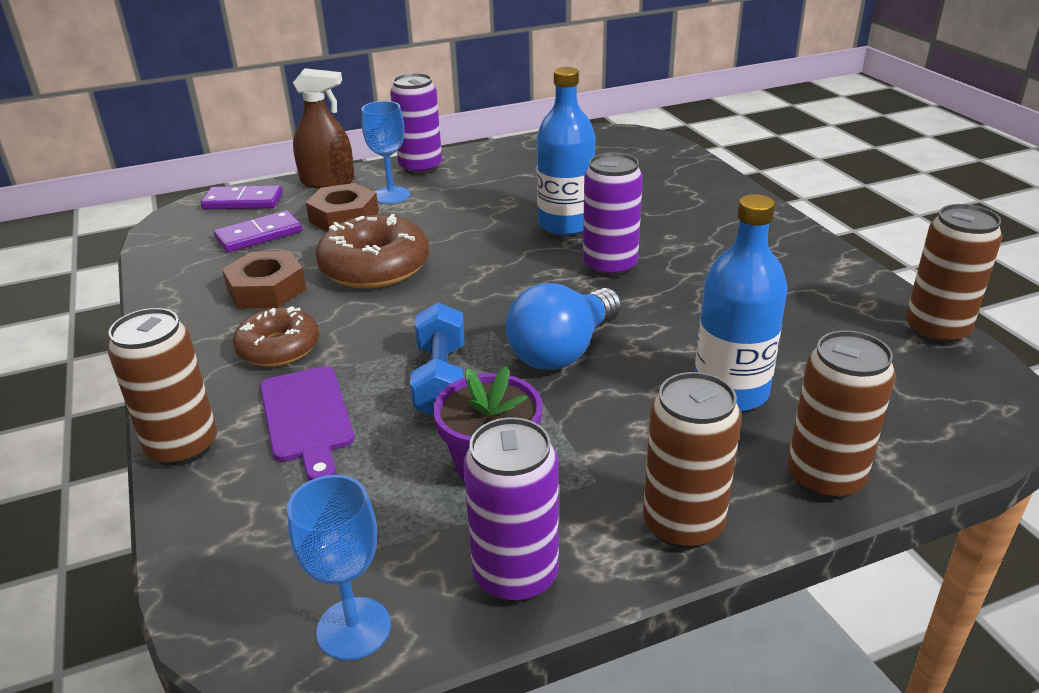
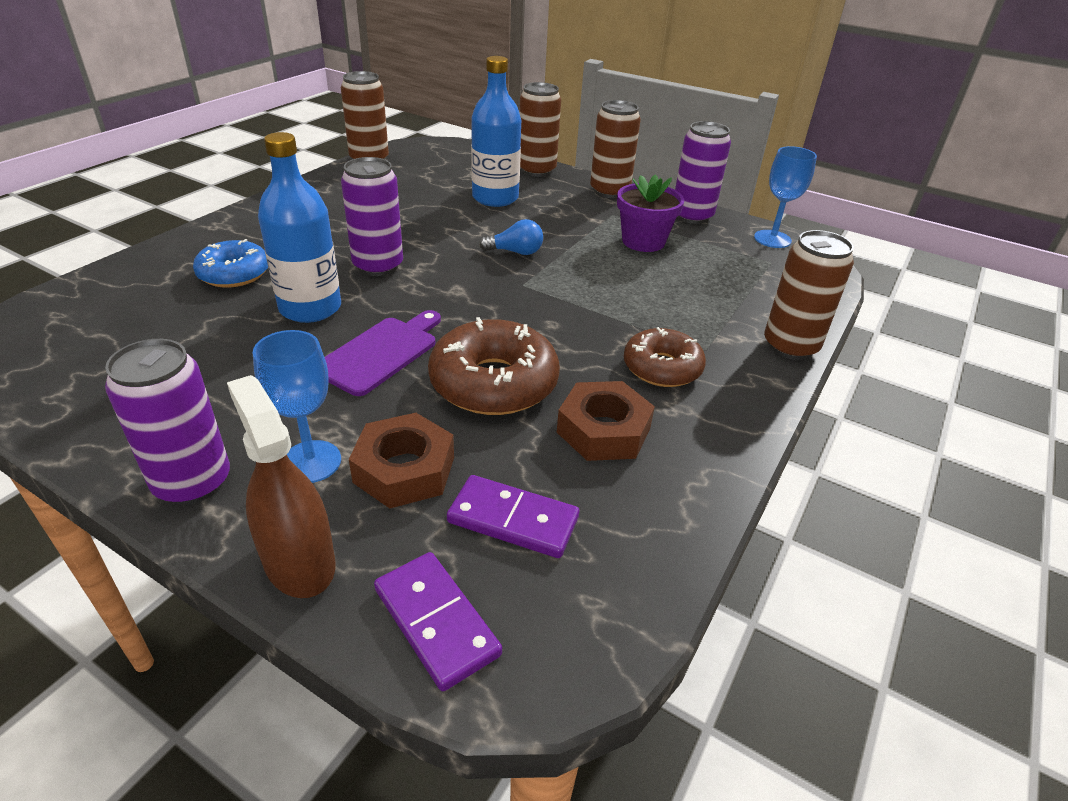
camera: 130 degrees left, 5 degrees up
(306, 418) = (700, 314): purple cutting board -> purple cutting board (381, 353)
(441, 380) = (600, 282): blue dumbbell -> none
(563, 351) = (515, 252): blue light bulb -> blue light bulb, size x0.54
(656, 206) = (234, 274): none -> blue donut

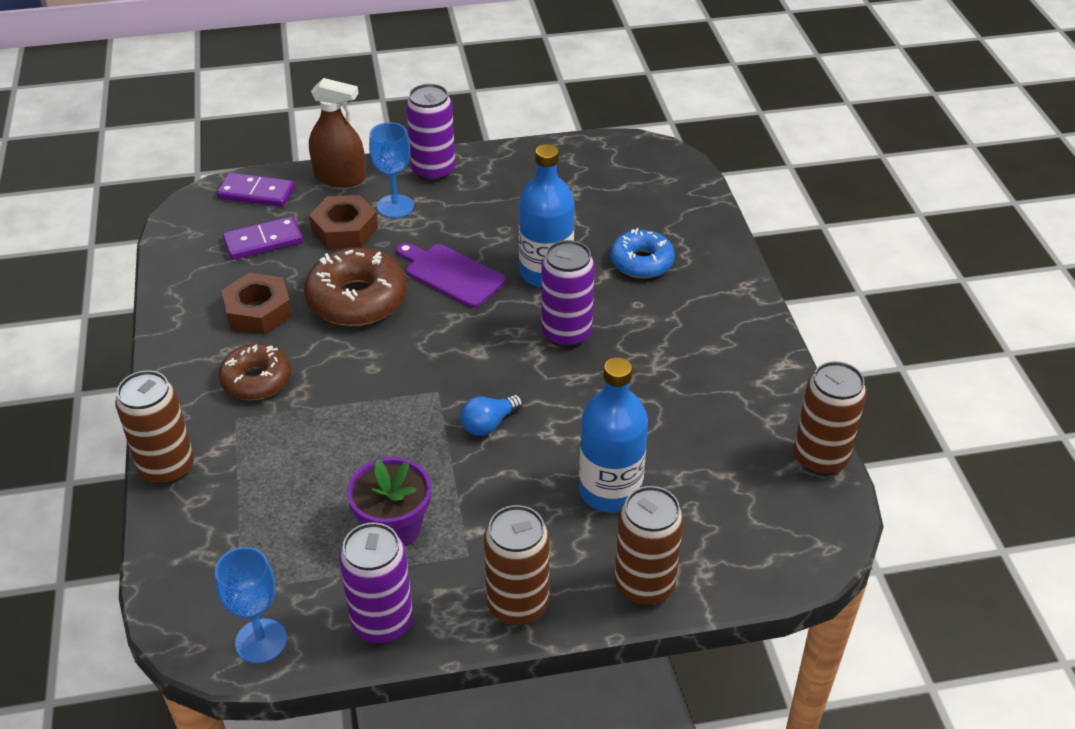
camera: 140 degrees right, 5 degrees up
(381, 353) = (451, 274): purple cutting board -> purple cutting board turned 135 degrees clockwise

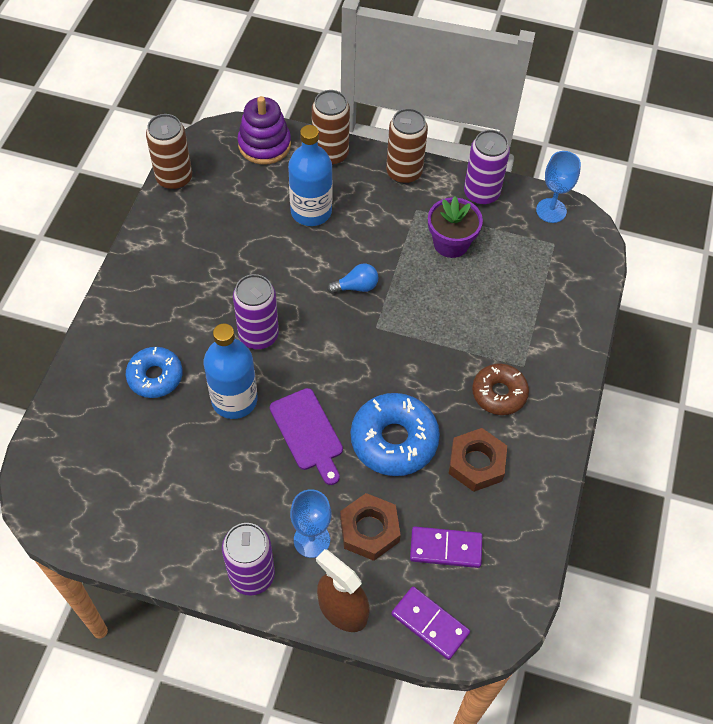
camera: 155 degrees left, 15 degrees up
(167, 467) = (580, 346): brown can -> none
(357, 299) = (394, 440): brown donut -> blue donut
(748, 557) = (264, 145): none -> purple stacking toy

